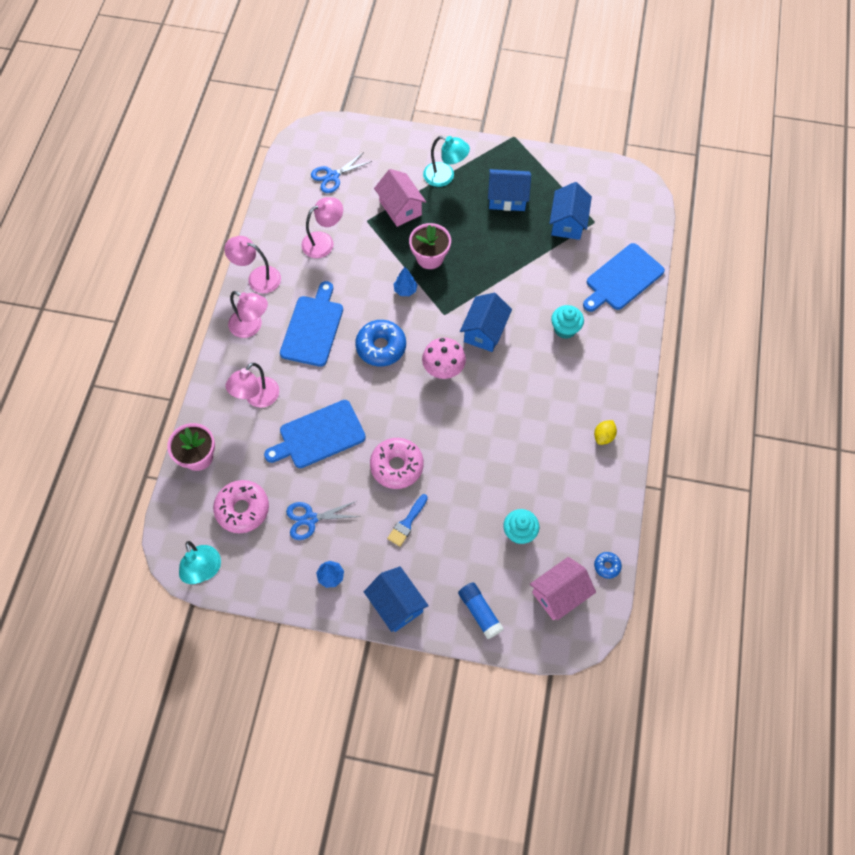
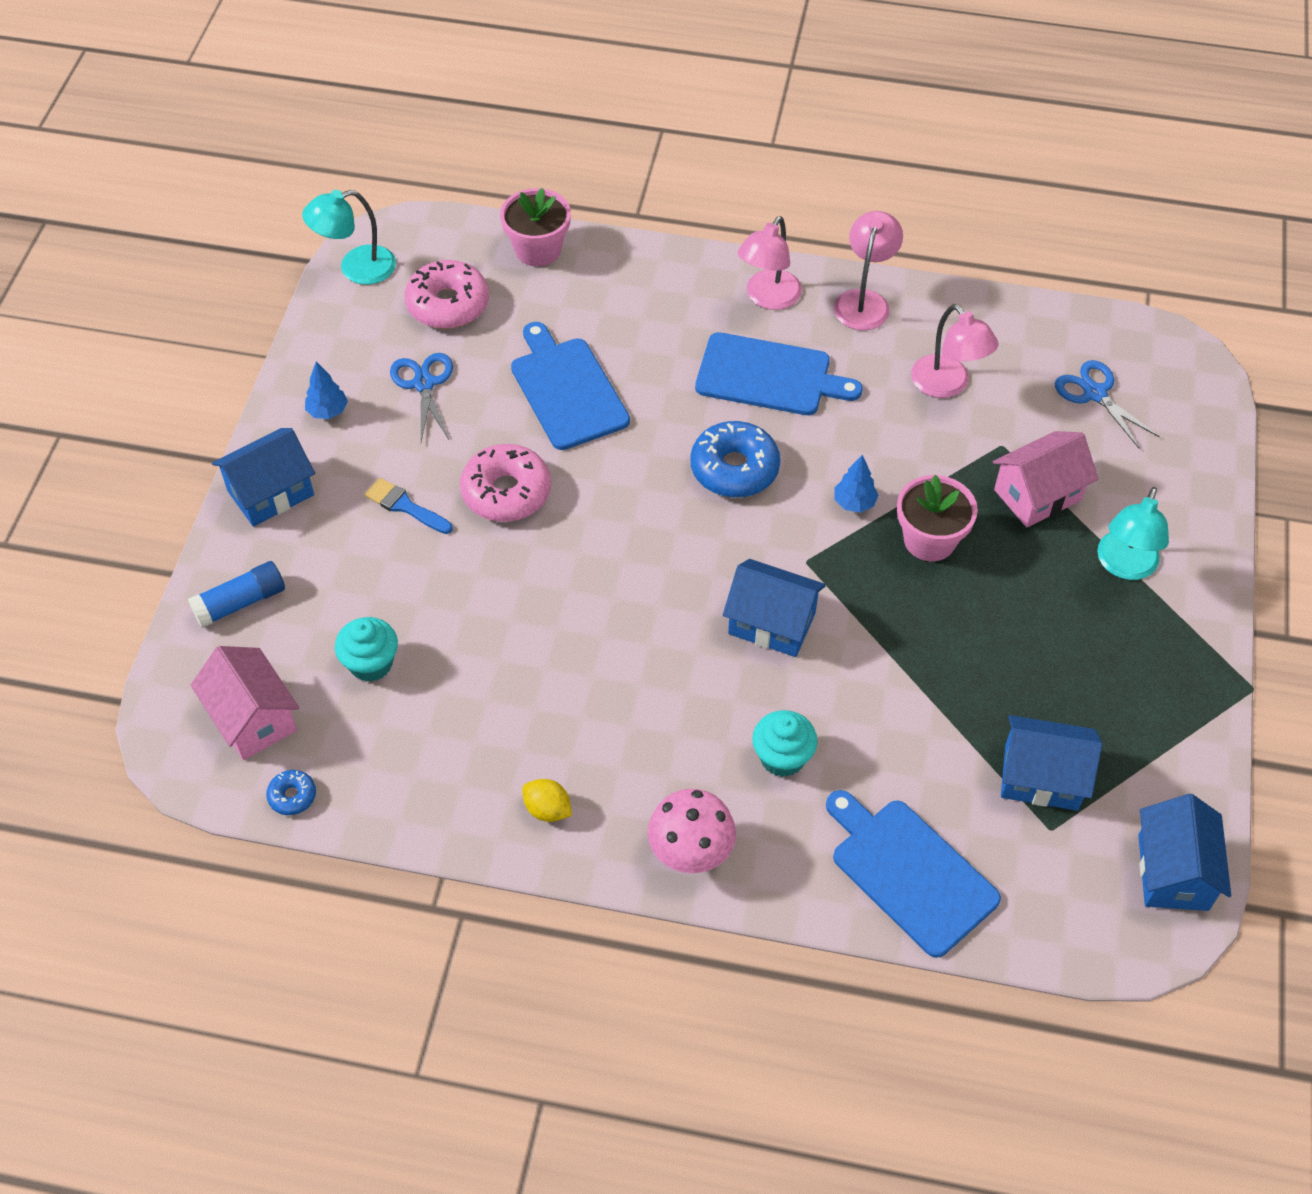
camera: 90 degrees right, 10 degrees down
(257, 398) = (636, 312): pink lamp -> none
(443, 370) = (689, 558): pink mushroom -> pink mushroom (690, 853)
(507, 198) = (1087, 670): blue house -> blue house (1173, 872)

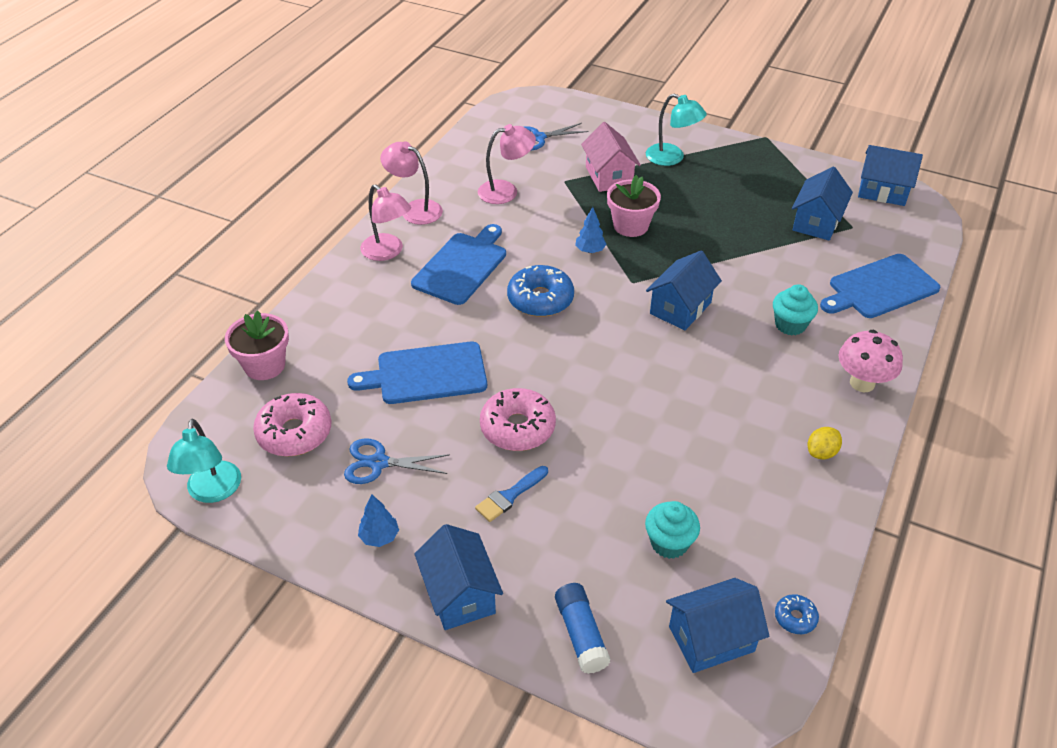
camera: 75 degrees left, 10 degrees down
(253, 718) = (711, 639): pink house -> blue house

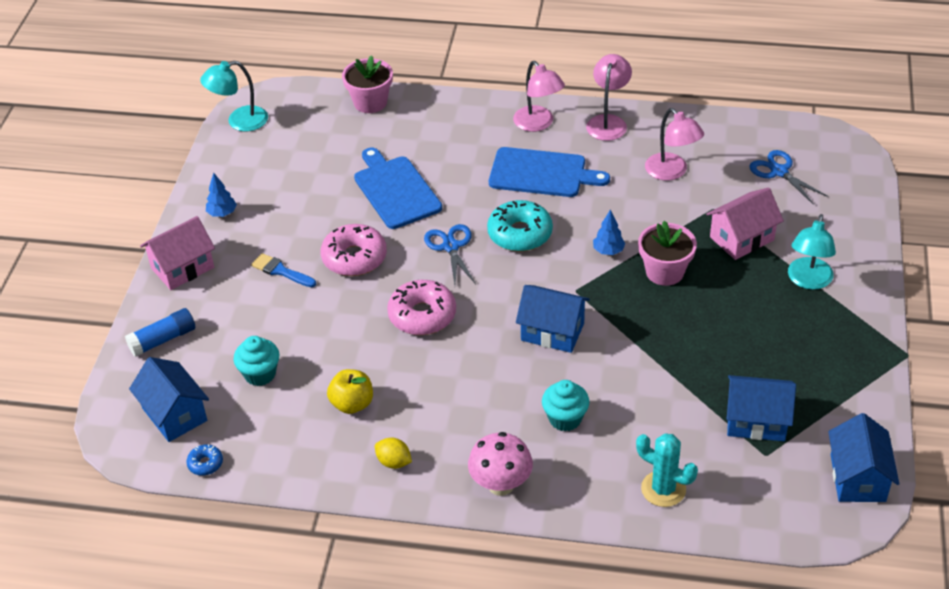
camera: 75 degrees right, 0 degrees up
(294, 433) = (307, 140): pink donut -> pink donut (422, 315)
(378, 463) = (291, 192): blue scissors -> blue scissors (451, 247)
(388, 252) = (538, 124): pink lamp -> pink lamp turned 60 degrees counterclockwise
(460, 594) = (182, 268): blue house -> pink house
(540, 299) = (520, 234): blue donut -> turquoise donut
(735, 470) = (352, 404): none -> yellow apple
(880, 288) = (663, 489): blue cutting board -> turquoise cactus

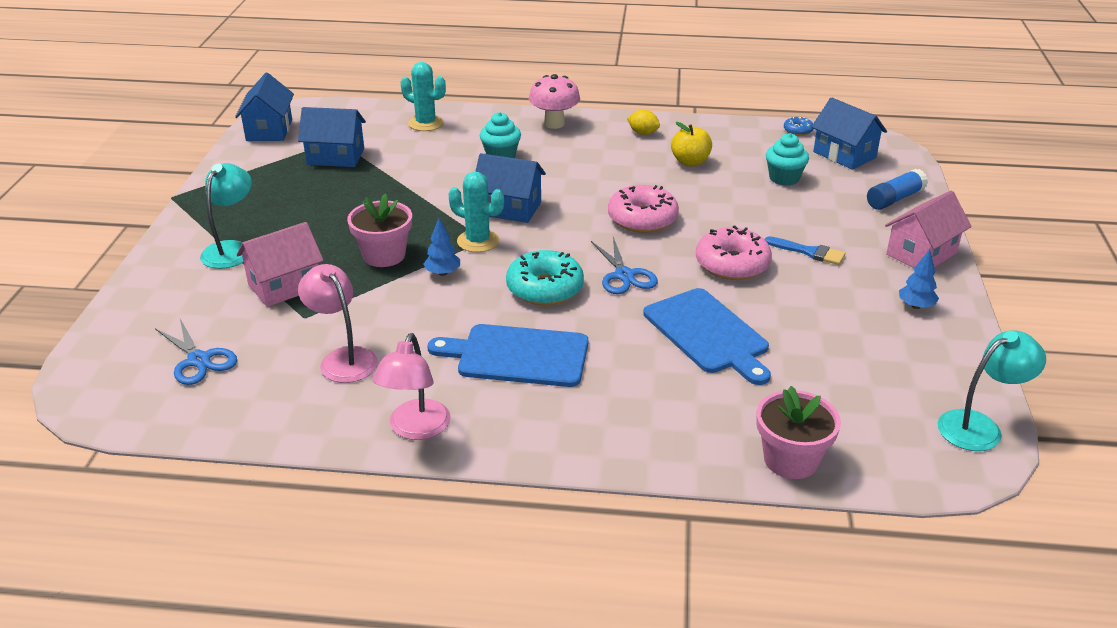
camera: 175 degrees right, 10 degrees down
(538, 124) = (521, 425): pink lamp -> none
(580, 288) = (478, 241): none -> turquoise cactus

